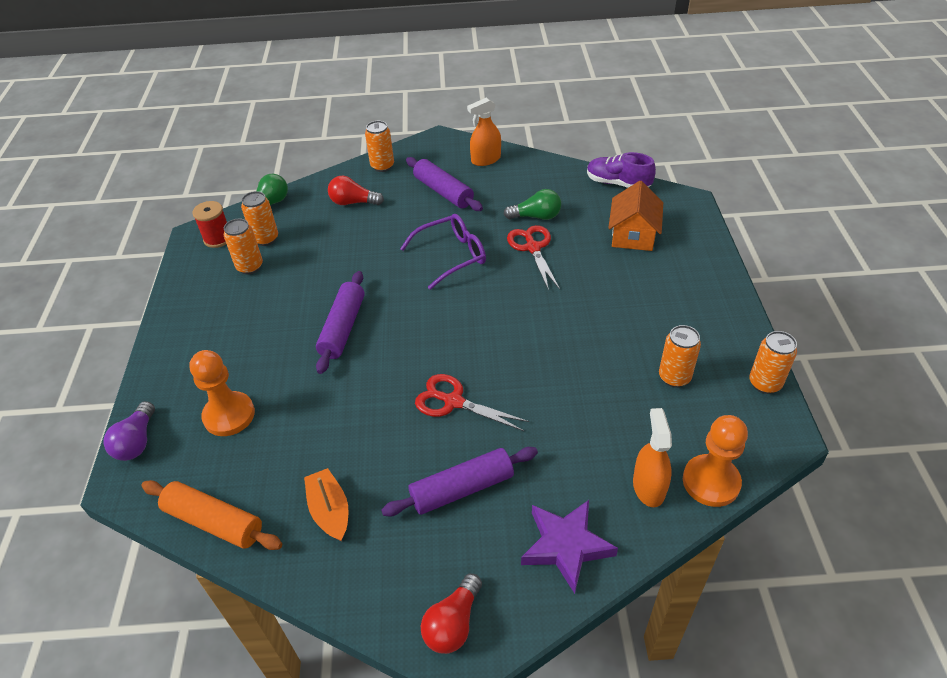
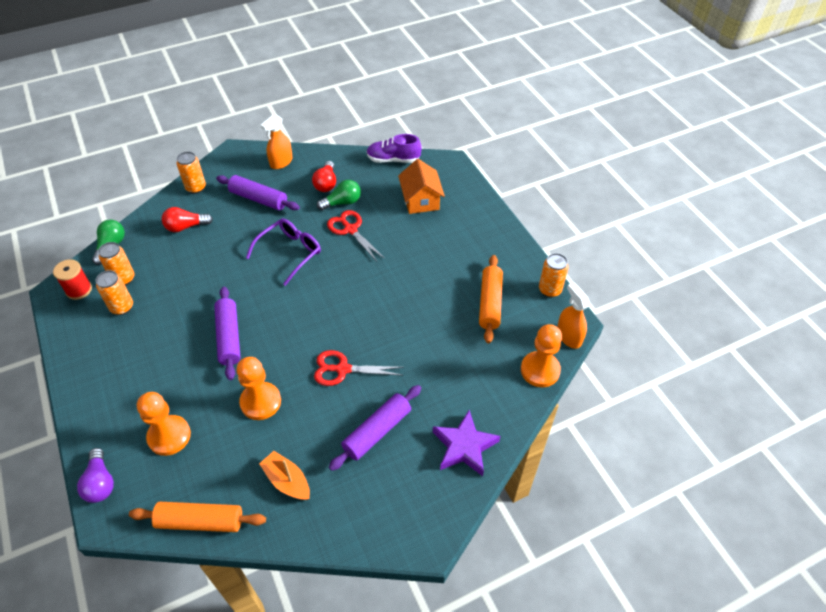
camera: 25 degrees left, 5 degrees up
(343, 409) = (260, 402): none -> orange pawn
(453, 623) = (411, 526): red light bulb -> red light bulb (326, 183)
(648, 487) = (502, 387): orange spray bottle -> orange spray bottle (569, 336)
(674, 377) = (490, 303): orange can -> orange rolling pin

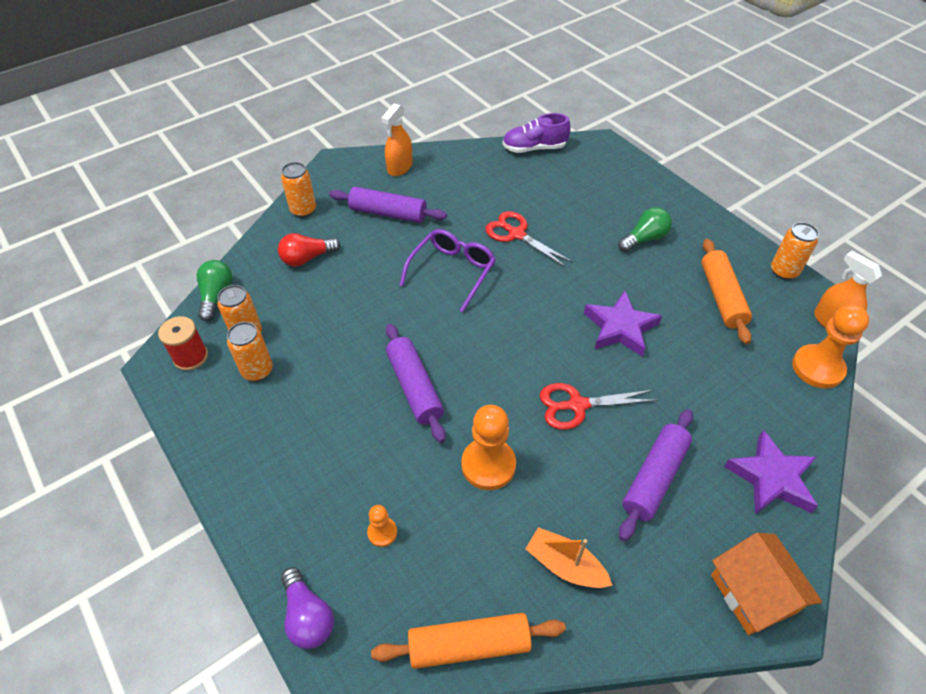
camera: 10 degrees left, 0 degrees up
(169, 436) = (382, 532): orange pawn -> orange pawn, size x0.51
(326, 183) = (465, 185): red light bulb -> none
(342, 202) = (493, 204): green light bulb -> green light bulb (644, 239)
(400, 316) = (620, 328): none -> purple star
(421, 200) = (586, 189): orange house -> orange house (753, 593)

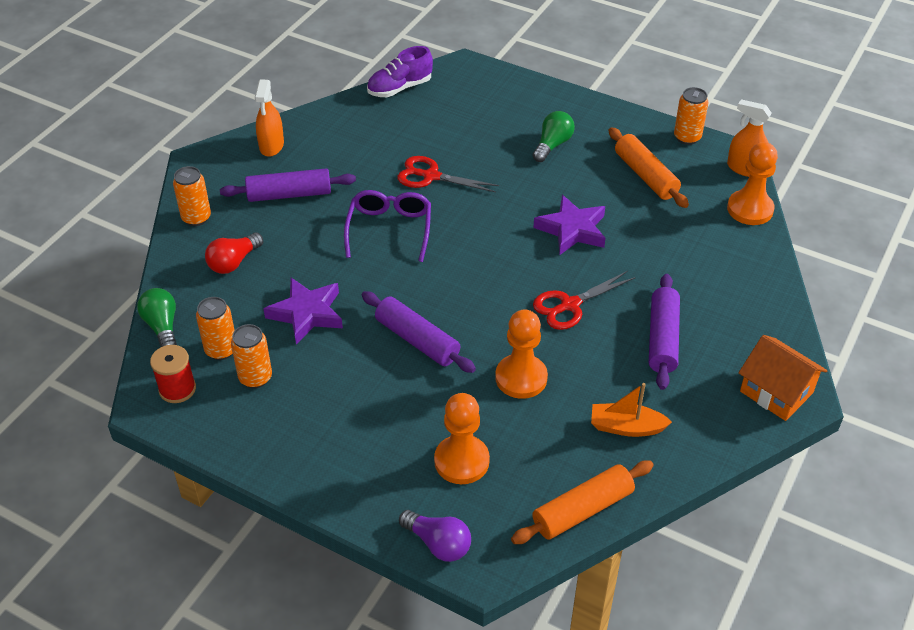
camera: 25 degrees left, 5 degrees down
(382, 532) = (461, 461): orange pawn -> orange pawn, size x1.96
(771, 478) = (752, 306): purple star -> purple star (307, 313)

